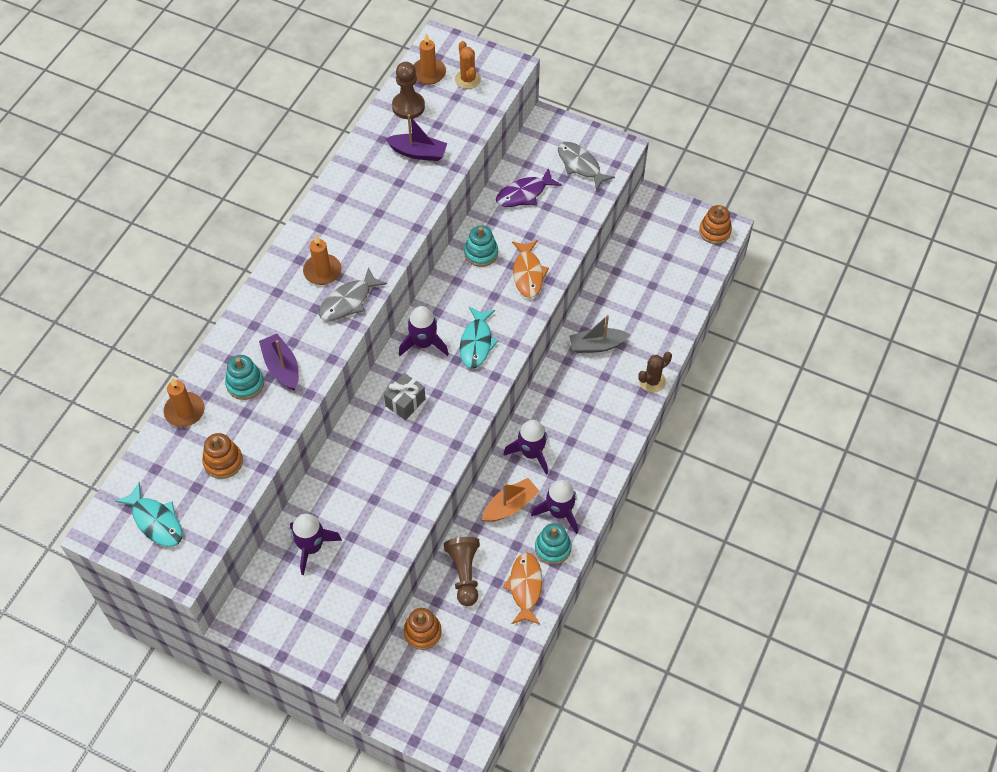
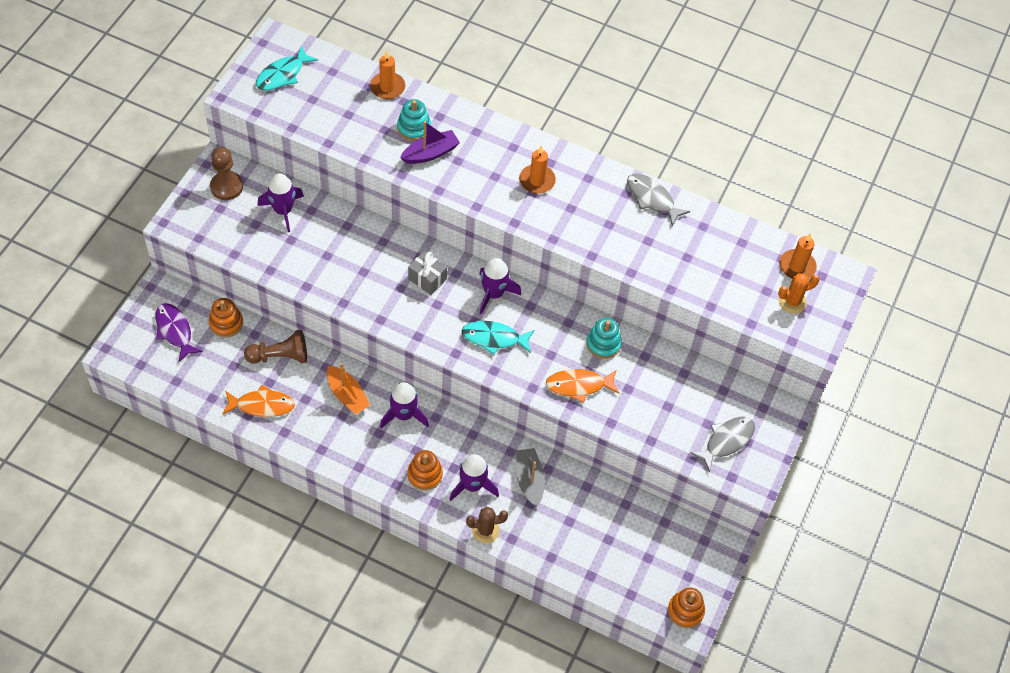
camera: 85 degrees right, 0 degrees up
(223, 461) = (336, 116): orange stacking toy -> orange stacking toy (425, 474)
(348, 301) = (503, 201): grey fish -> grey fish (652, 199)
(408, 106) = (748, 248): brown pawn -> brown pawn (226, 187)
(418, 153) = (687, 257): purple boat -> none
(524, 194) = (683, 385): purple fish -> purple fish (175, 331)
(553, 548) = (300, 429): turquoise stacking toy -> none
(559, 512) = (338, 437): purple rocket -> purple rocket (472, 485)
(652, 381) = (485, 530): brown cactus -> brown cactus turned 60 degrees counterclockwise

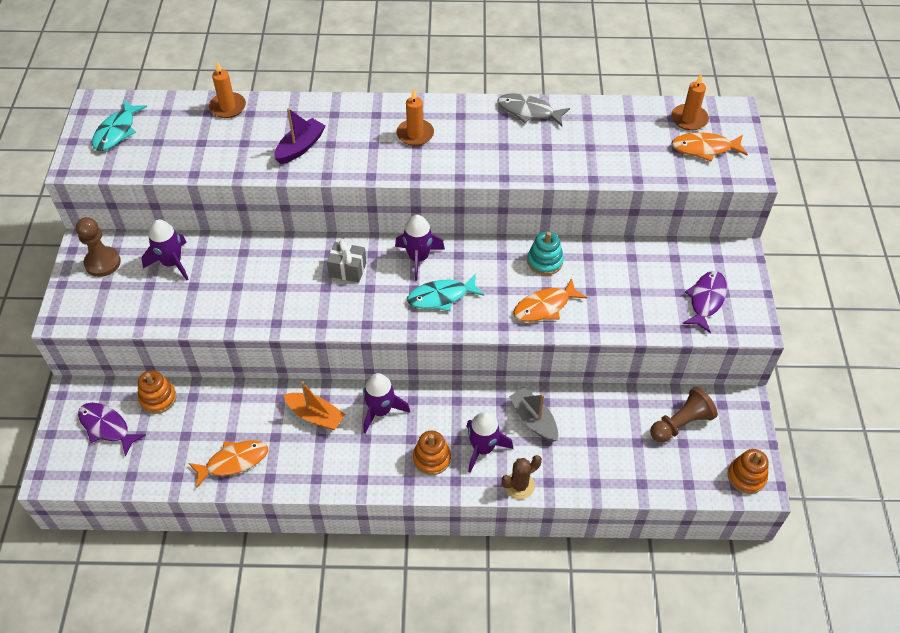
camera: 20 degrees left, 5 degrees down
(280, 356) = (229, 407): brown pawn -> brown pawn (681, 423)
(414, 128) = (272, 131): turquoise stacking toy -> none
(726, 441) = (706, 300): grey fish -> purple fish
(792, 302) = (705, 148): orange cactus -> orange fish

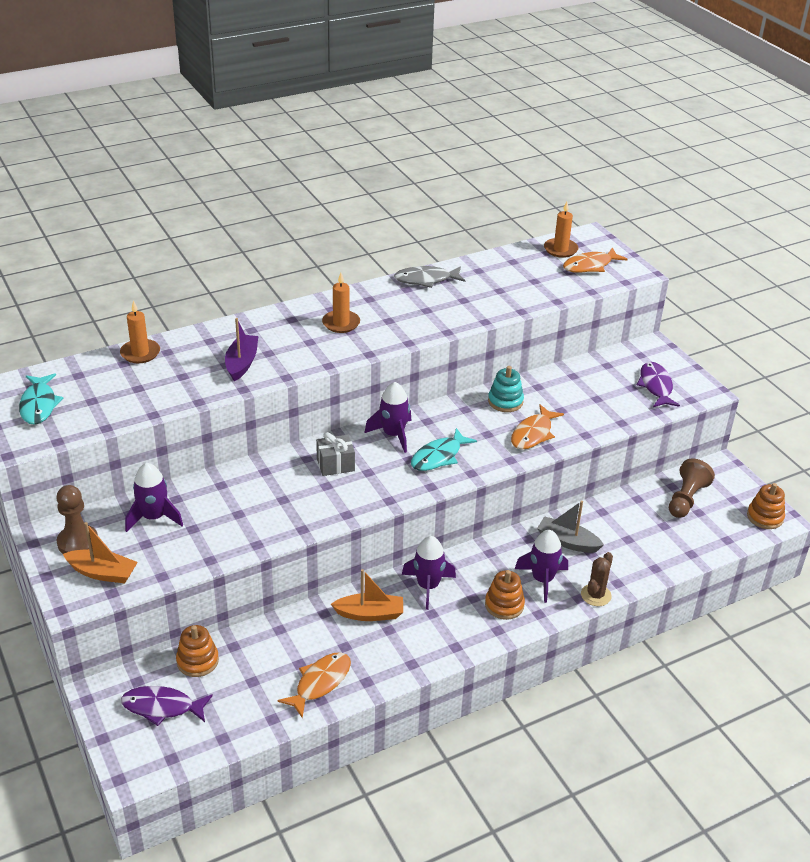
camera: 30 degrees left, 15 degrees down
(101, 299) = (102, 573): none -> orange boat

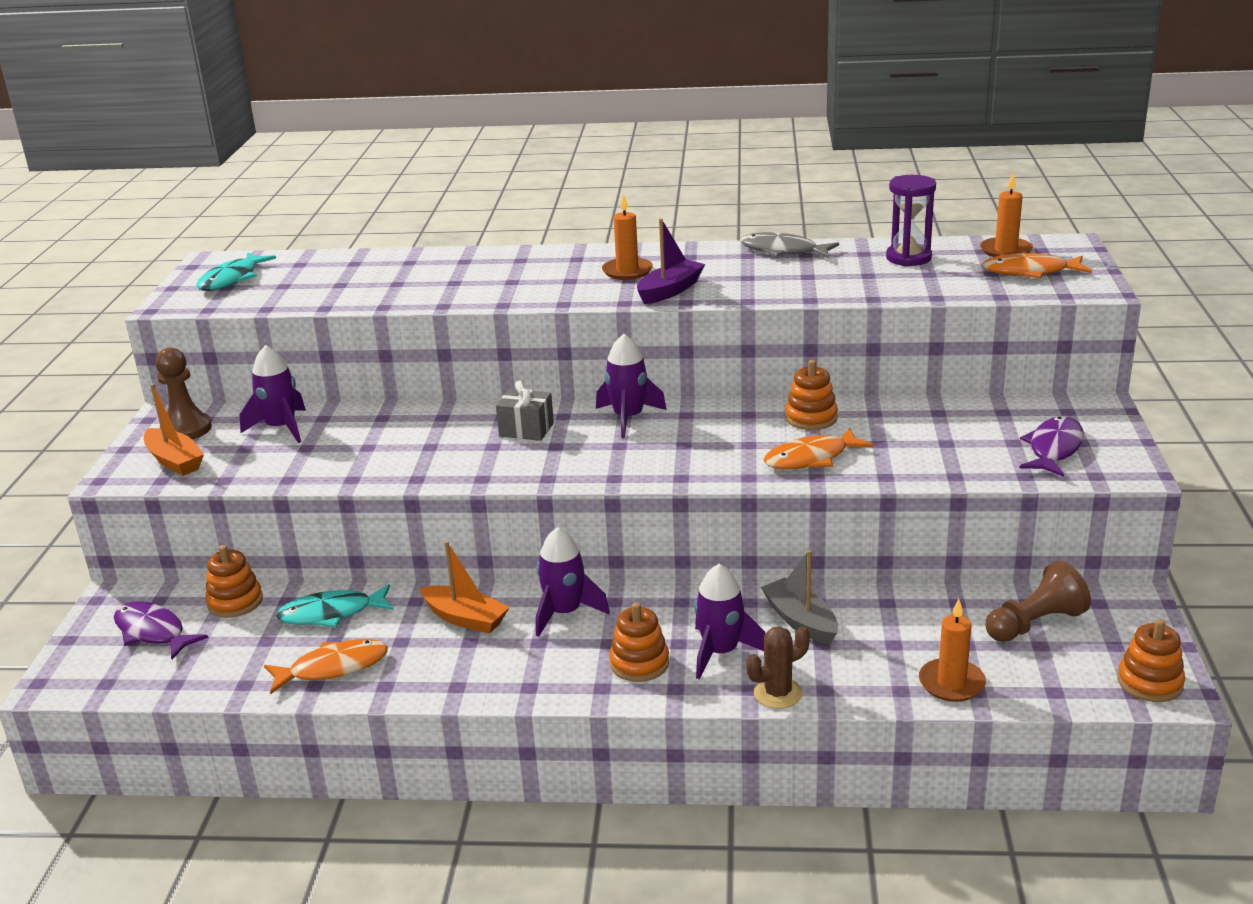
camera: 35 degrees right, 10 degrees down
(140, 353) = (381, 258): orange candle -> orange candle (951, 683)
(242, 363) = (471, 284): purple boat -> purple boat (670, 291)
(439, 456) = (659, 451): turquoise fish -> turquoise fish (332, 614)
(505, 401) = (811, 418): turquoise stacking toy -> orange stacking toy
(509, 269) = (908, 258): none -> purple hourglass

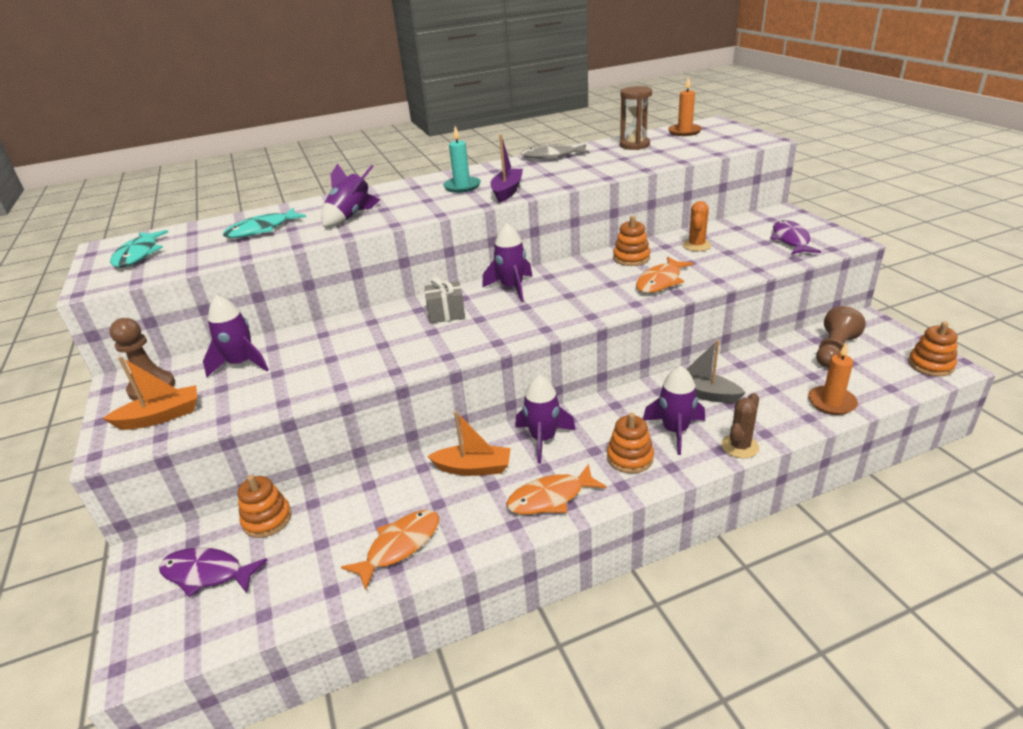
camera: 25 degrees left, 5 degrees up
(174, 461) = (161, 417): orange boat -> orange boat turned 45 degrees counterclockwise
(332, 614) = (361, 501): turquoise fish -> turquoise fish (262, 230)
(468, 283) = (351, 216): none -> purple rocket
(627, 271) = (462, 186): orange candle -> turquoise candle
(908, 258) = (634, 145): purple hourglass -> brown hourglass
(915, 423) = (696, 245): none -> orange cactus
(1030, 272) = (714, 139): orange fish -> orange fish (551, 498)

